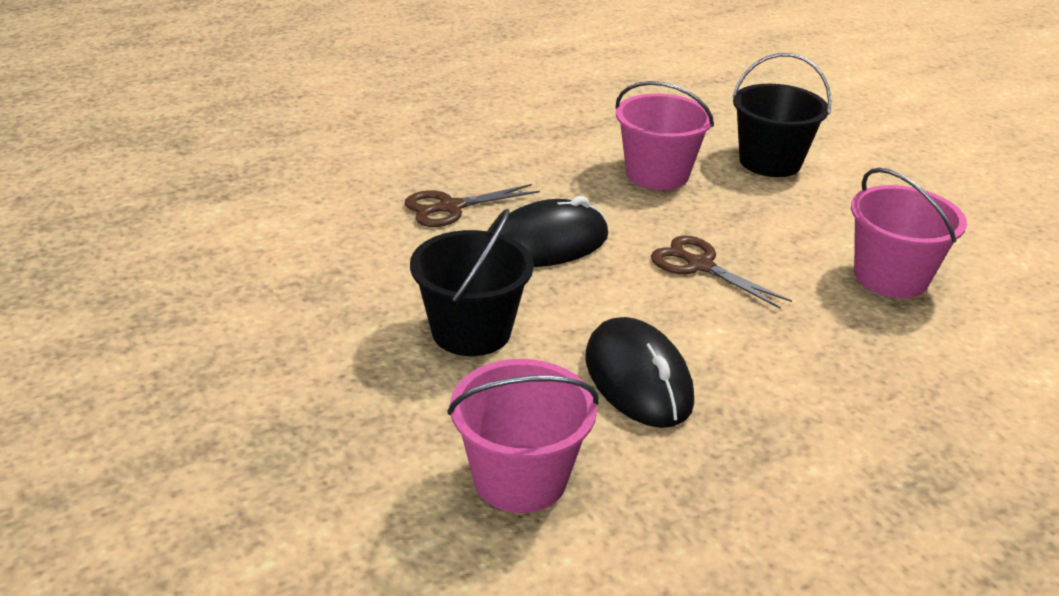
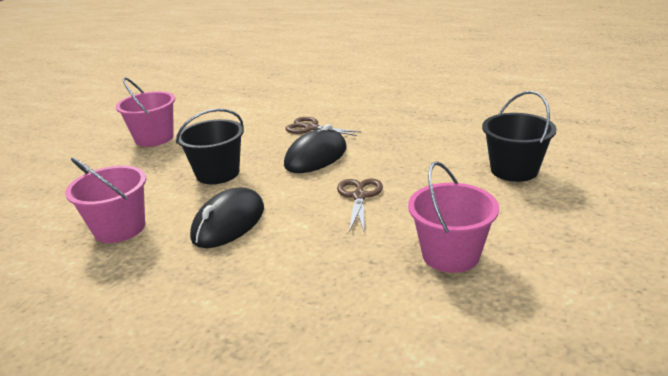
camera: 55 degrees right, 5 degrees down
(547, 243) = (316, 157): black mouse -> black mouse turned 75 degrees counterclockwise
(657, 174) = (433, 151): pink bucket -> pink bucket (154, 138)

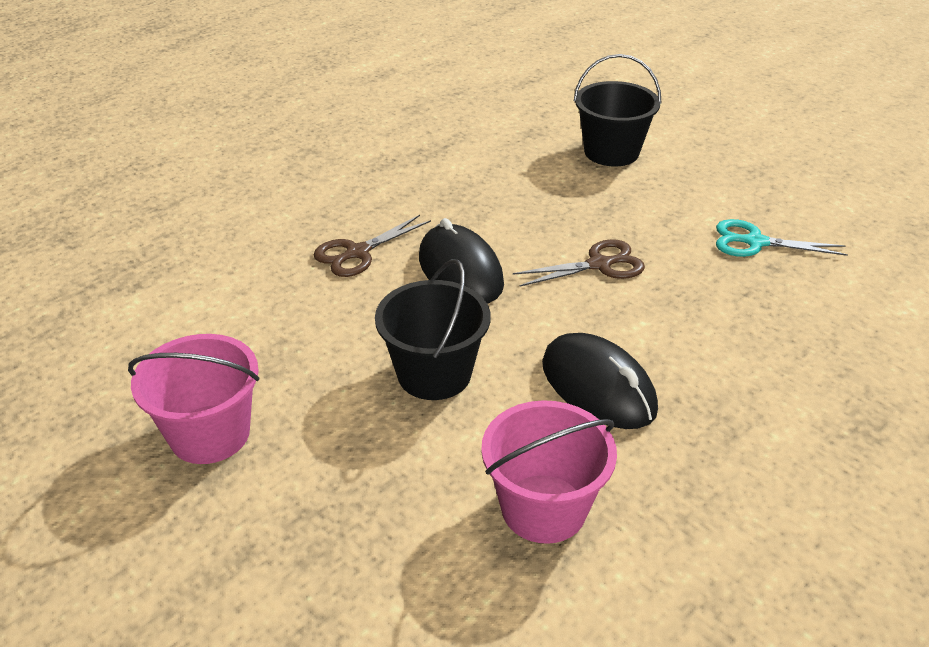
camera: 70 degrees left, 10 degrees up
(359, 196) = (599, 265): brown scissors -> brown scissors turned 135 degrees clockwise
(450, 255) = (755, 242): pink bucket -> turquoise scissors

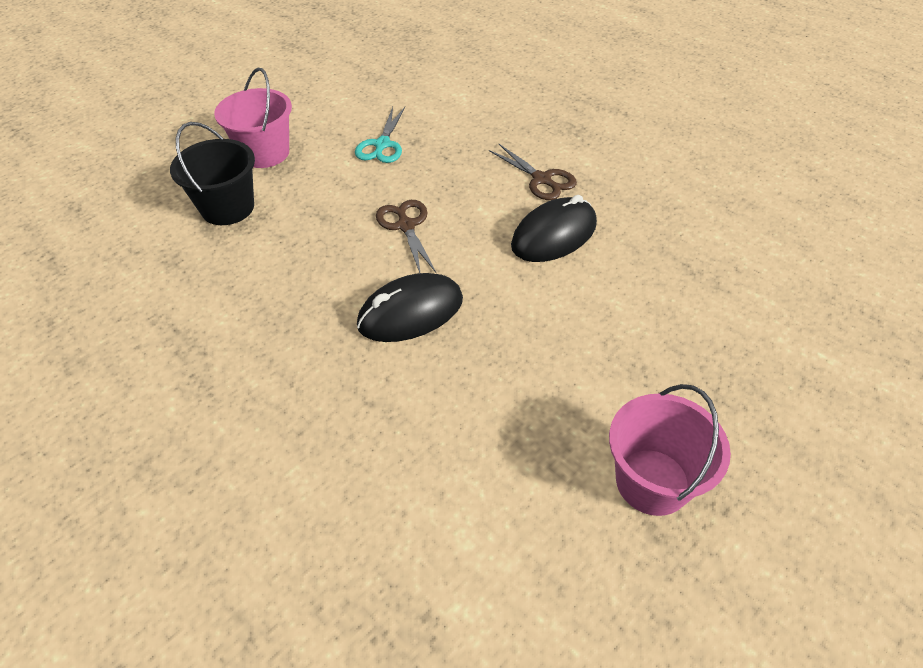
camera: 90 degrees left, 10 degrees up
(357, 253) = (375, 393): brown scissors -> brown scissors (541, 179)
(434, 374) = (552, 326): black bucket -> none
(543, 508) = (675, 266): pink bucket -> pink bucket (265, 153)

